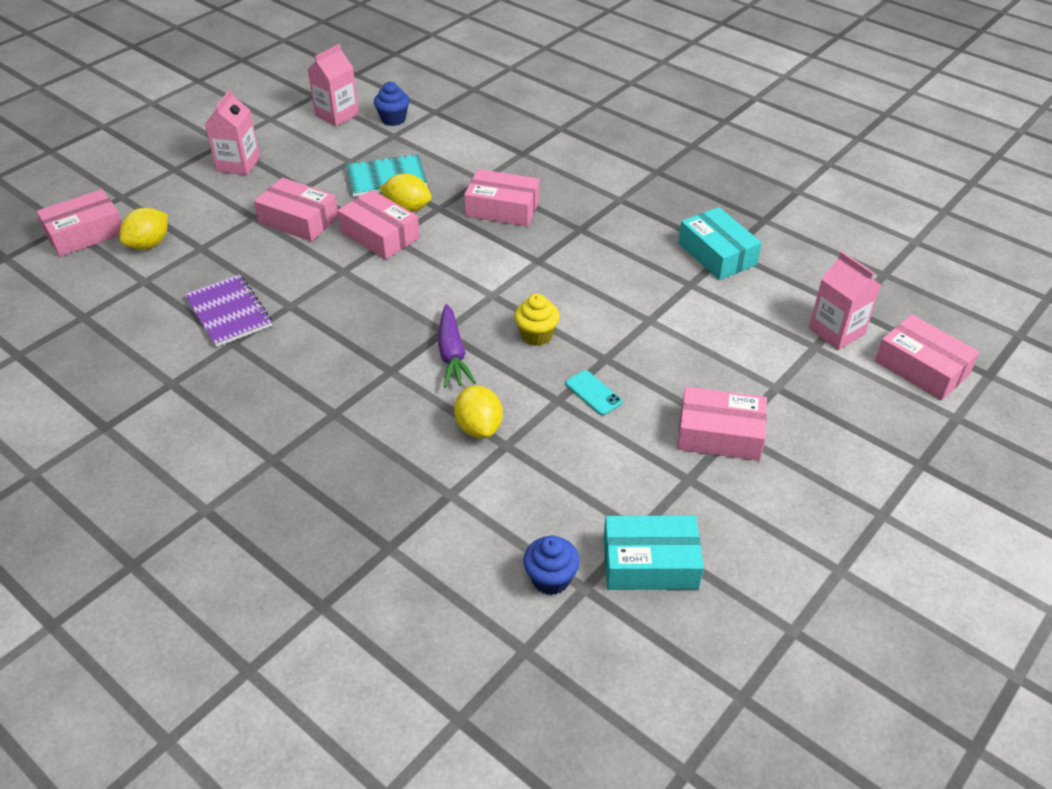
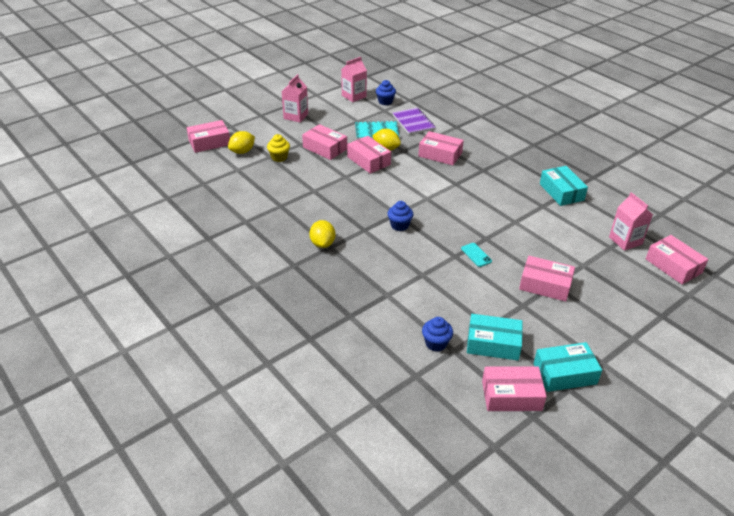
camera: 10 degrees right, 5 degrees down
(229, 312) = (280, 190): purple notebook -> purple notebook (413, 122)
(452, 354) = (399, 225): purple carrot -> blue cupcake
(479, 427) = (408, 264): yellow lemon -> yellow lemon (322, 244)
(536, 335) = (448, 222): yellow cupcake -> yellow cupcake (279, 157)
(698, 662) = (511, 395): none -> pink box
(781, 602) = (564, 373): none -> turquoise box

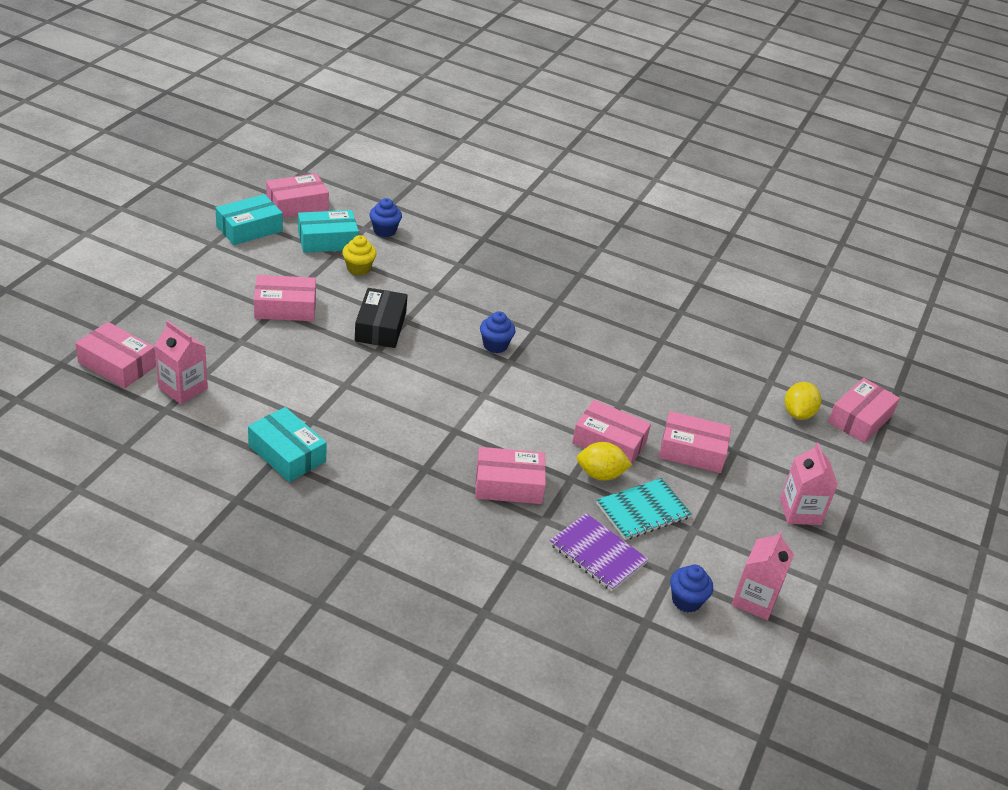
camera: 150 degrees right, 0 degrees up
(279, 157) = (738, 416): yellow cupcake -> yellow cupcake (358, 268)
(322, 244) = (569, 303): yellow lemon -> none
(476, 255) = (380, 327): turquoise phone -> black box

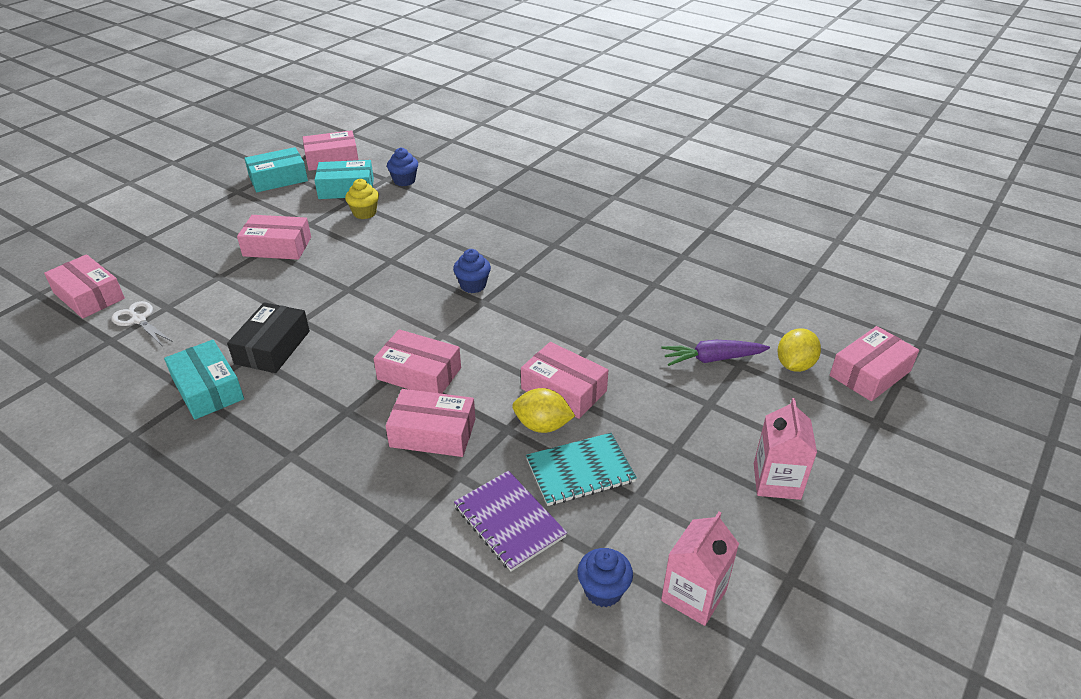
camera: 15 degrees right, 0 degrees up
(183, 388) = (139, 320): pink carton -> white scissors
(380, 327) = (362, 266): black box -> black box (272, 347)
(692, 451) = (658, 403): pink box -> pink box (419, 373)
(728, 410) = (712, 359): none -> purple carrot

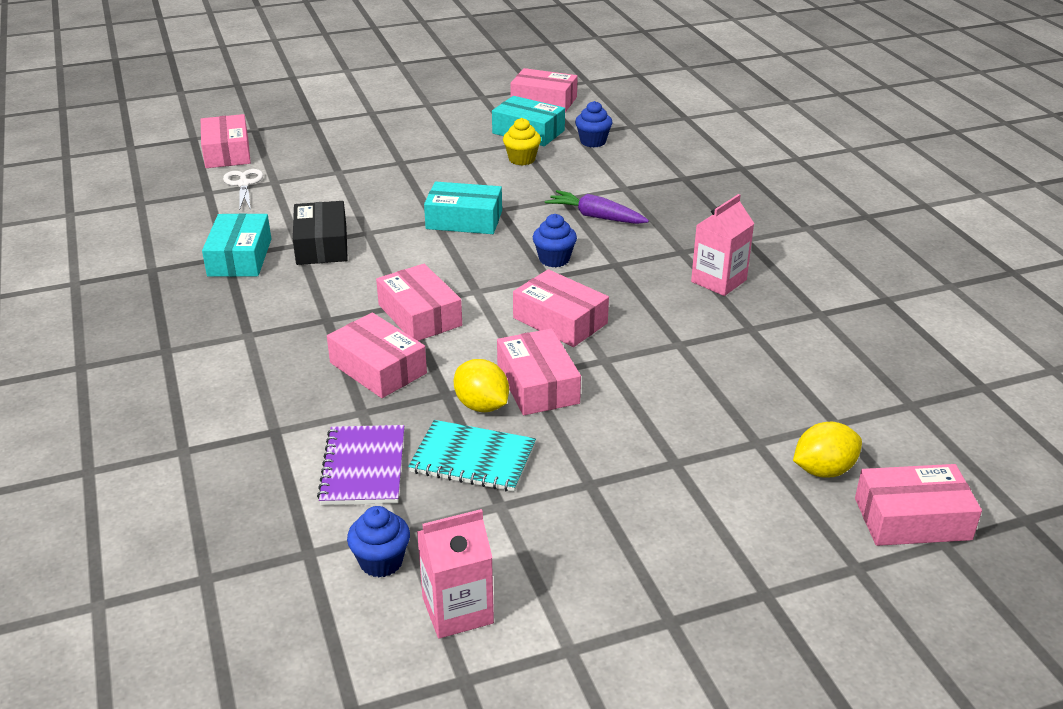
camera: 35 degrees right, 5 degrees down
(272, 347) = (321, 245): black box -> black box turned 60 degrees counterclockwise
(277, 247) = (412, 163): pink box -> pink box (560, 321)
(278, 179) = (475, 104): turquoise box -> turquoise box (464, 220)
(712, 359) = (731, 424): purple carrot -> purple carrot (596, 216)
(776, 481) = (663, 563): pink carton -> pink carton (718, 281)

